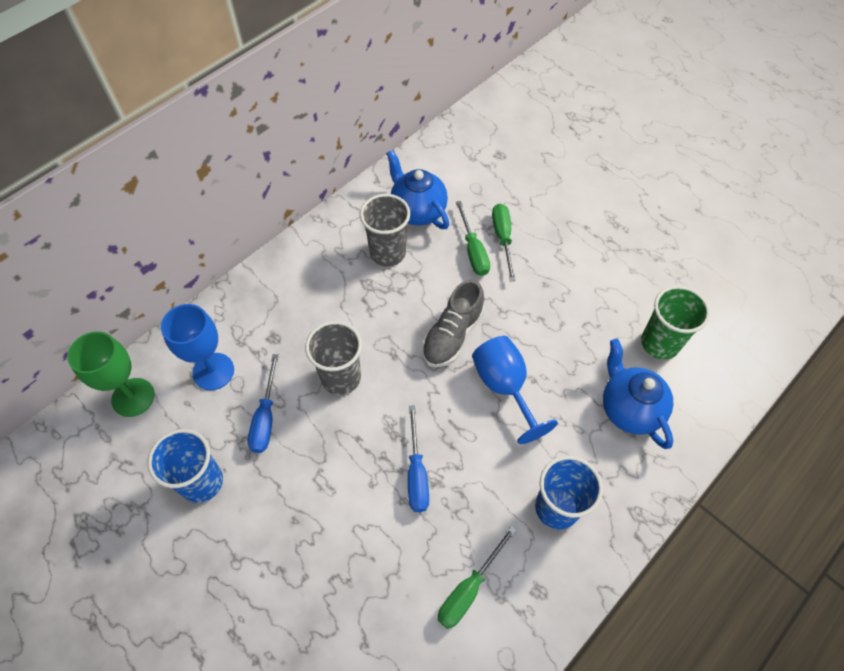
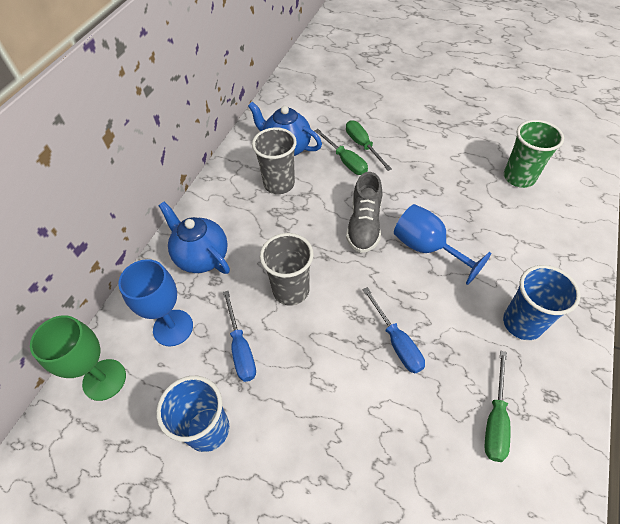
camera: 20 degrees left, 5 degrees down
(629, 409) = (527, 229): blue teapot -> blue teapot (201, 257)

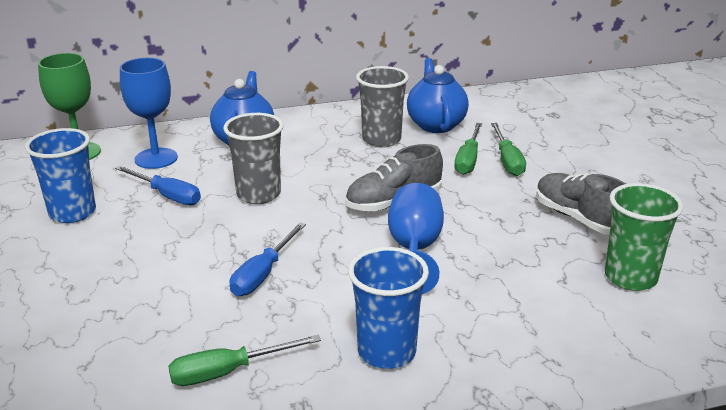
camera: 50 degrees right, 25 degrees down
(241, 348) = (167, 195): blue screwdriver -> blue screwdriver turned 90 degrees counterclockwise
(363, 145) = (507, 161): green screwdriver -> green screwdriver turned 150 degrees clockwise
(450, 158) = (579, 219): none -> grey shoe

